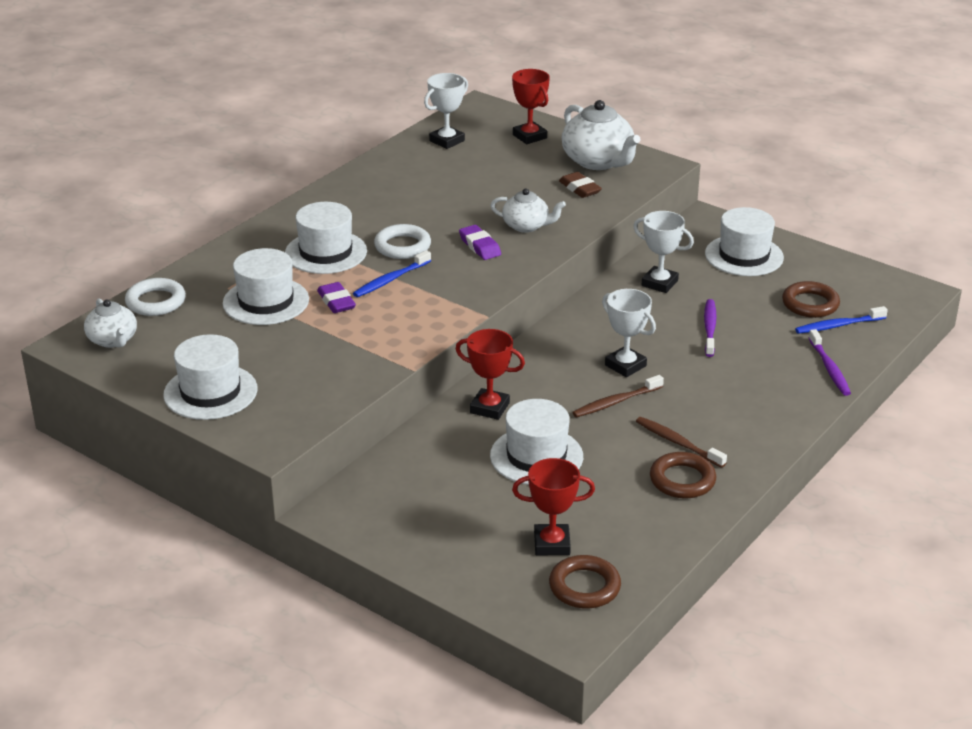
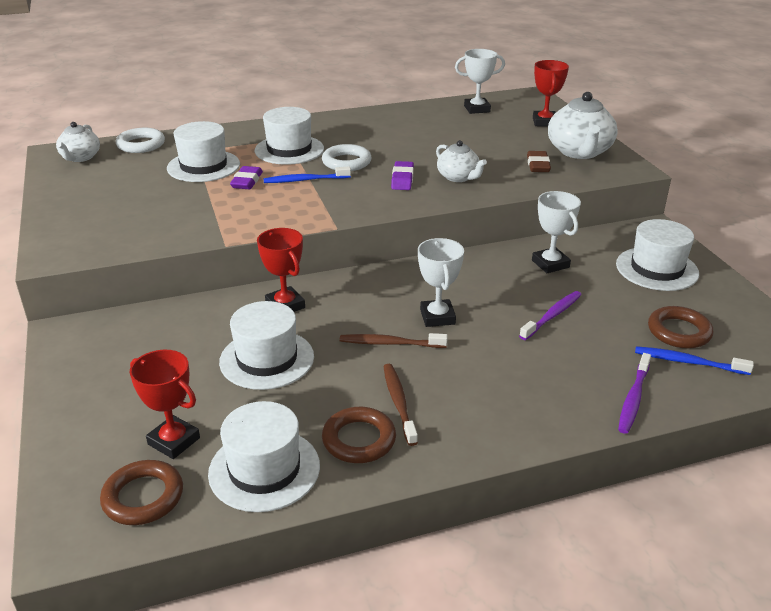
camera: 35 degrees right, 0 degrees up
(210, 392) = (77, 208): white hat -> white hat (264, 469)

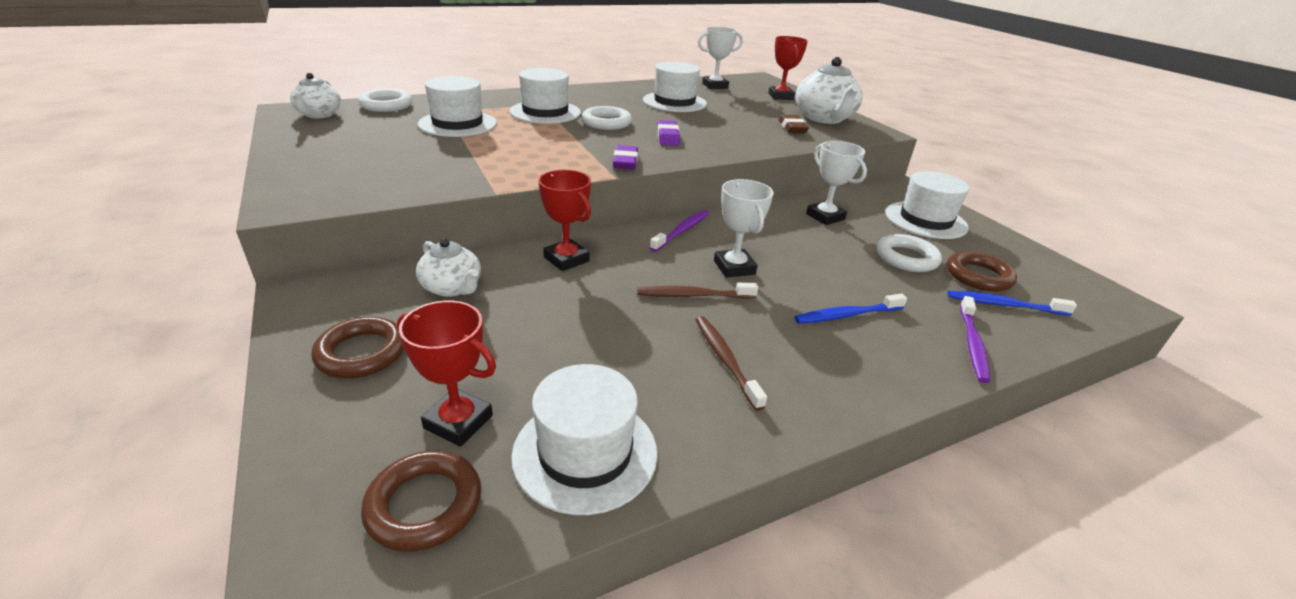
camera: 10 degrees left, 0 degrees up
(247, 181) = (507, 137): purple eraser -> purple eraser (625, 162)
(267, 359) = (558, 316): white hat -> white hat (674, 102)
(305, 180) = (568, 136): blue toothbrush -> blue toothbrush (846, 315)
(359, 439) = (693, 406): brown ring -> brown ring (361, 353)
(458, 177) = (722, 136): white teapot -> white teapot (452, 288)
(552, 315) = (849, 264): purple toothbrush -> purple toothbrush (682, 231)
(614, 311) = (906, 258): none -> white ring

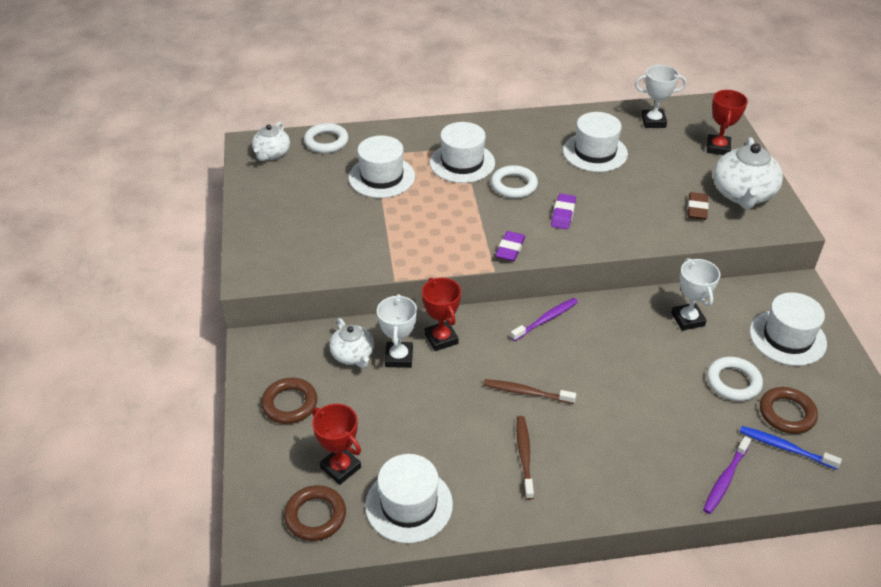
camera: 20 degrees right, 10 degrees up
(734, 267) = (572, 368): white trophy -> white trophy (399, 357)
(846, 315) = (639, 433): blue toothbrush -> none

